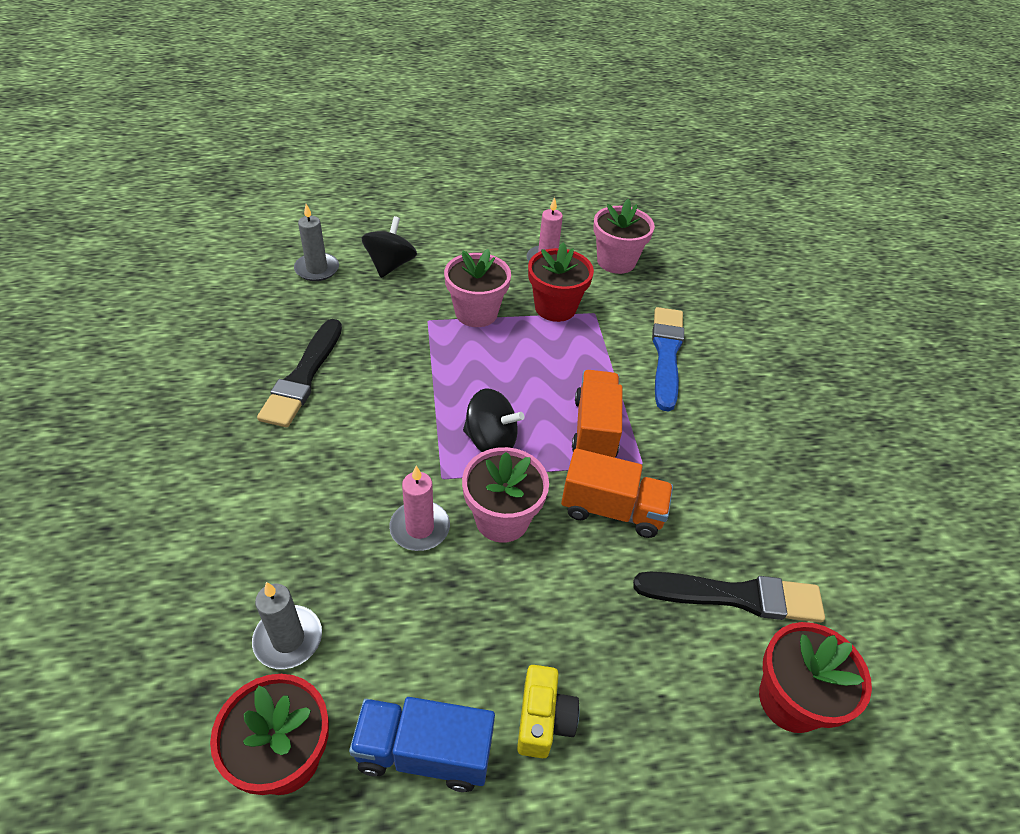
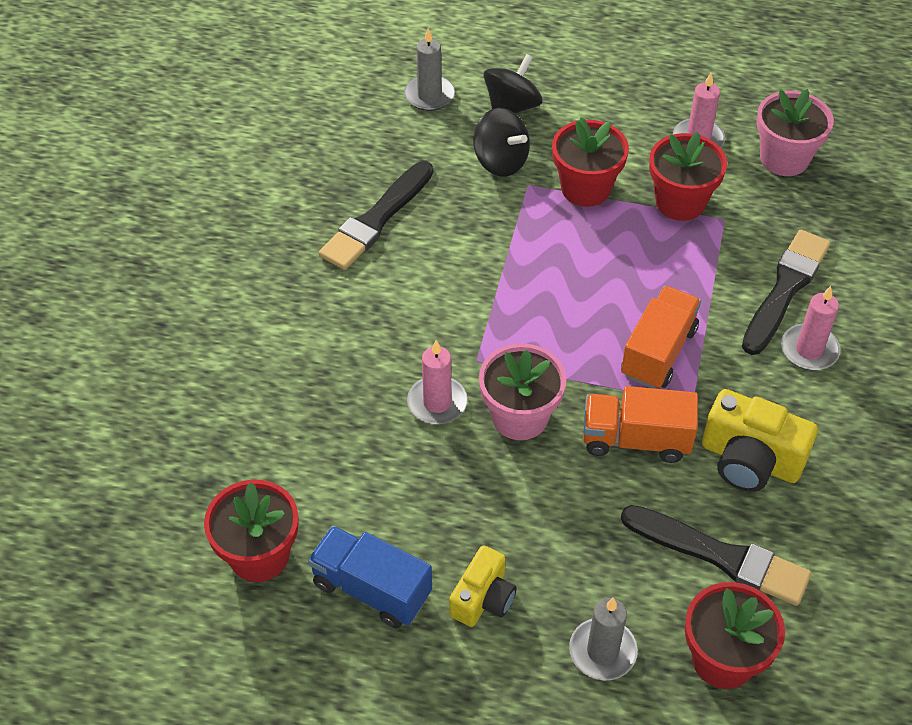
camera: 25 degrees right, 5 degrees up
(288, 639) = (288, 465): grey candle -> grey candle (602, 651)
(476, 313) = (585, 188): pink flower pot -> red flower pot
(491, 441) = (541, 336): black spinning top -> black spinning top (500, 161)
(612, 510) = (636, 439): orange truck -> orange truck turned 150 degrees clockwise
(666, 354) = (785, 289): blue brush -> black brush
(709, 396) = (809, 350): none -> pink candle
(713, 500) = (750, 460): none -> yellow camera

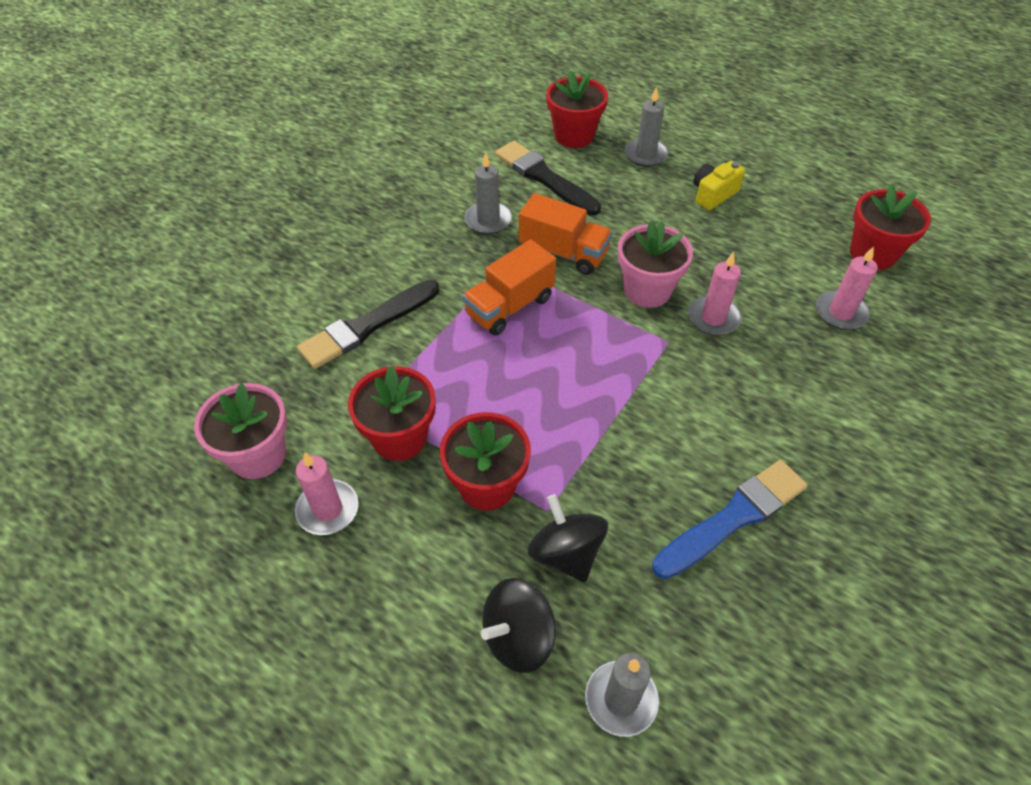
camera: 160 degrees left, 0 degrees up
(371, 589) = (790, 216): blue truck -> none
(376, 219) = (733, 518): black brush -> blue brush
(750, 460) = (488, 220): yellow camera -> grey candle
(809, 350) = (387, 276): pink candle -> pink candle (840, 313)

